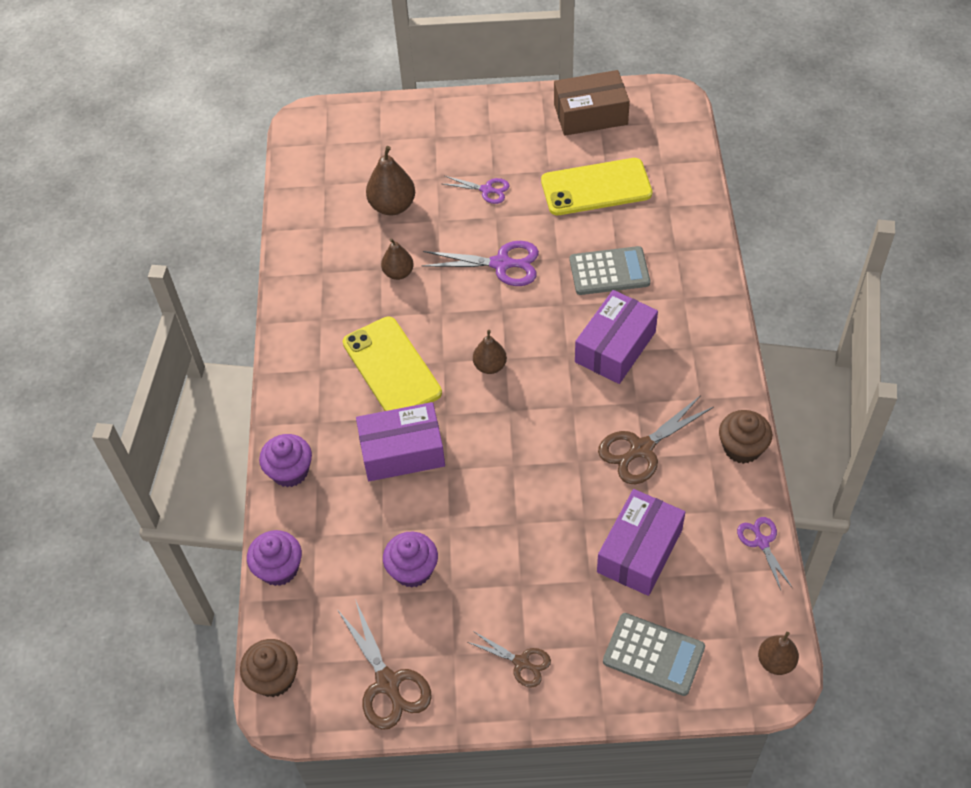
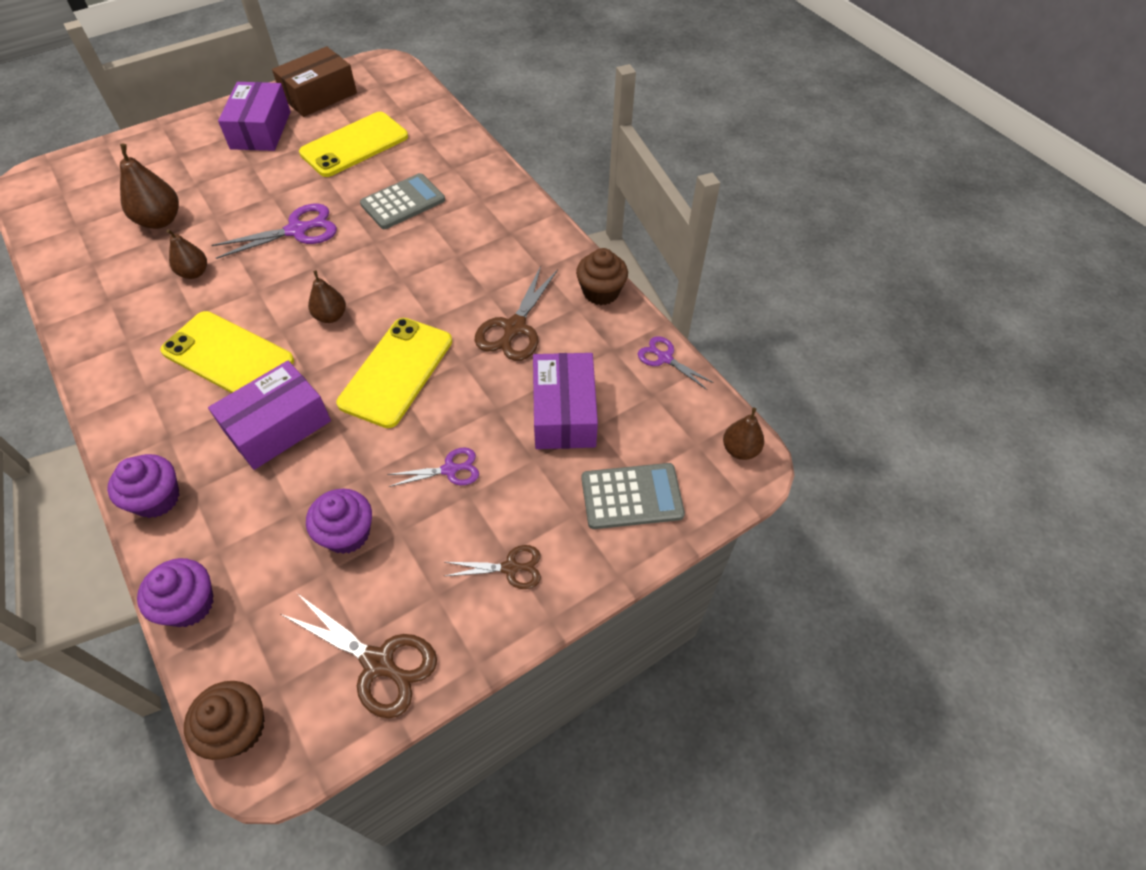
camera: 35 degrees left, 0 degrees up
(486, 190) = (251, 178): purple scissors -> purple scissors (450, 470)
(518, 445) = (397, 372): none -> yellow phone
(615, 347) = (442, 257): purple box -> purple box (261, 130)

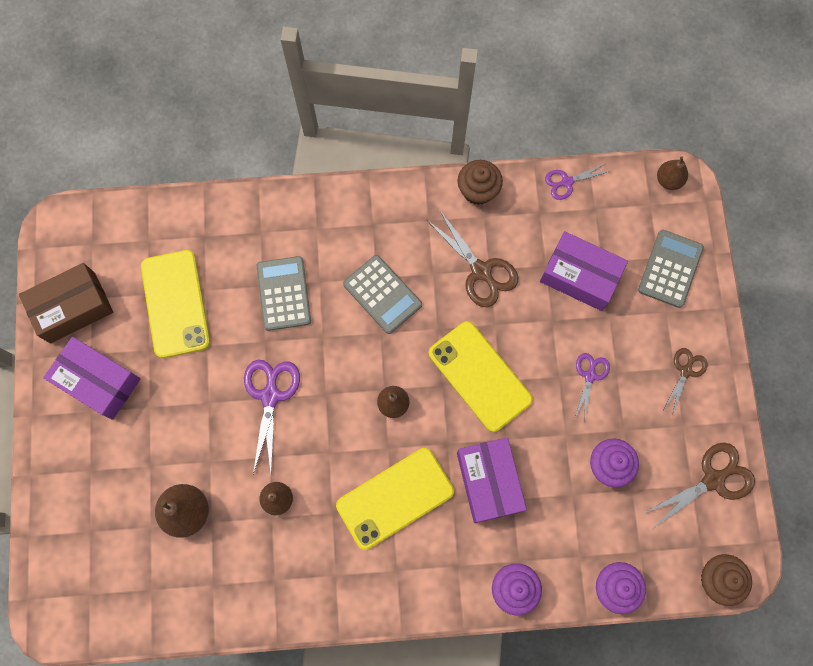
camera: 60 degrees left, 20 degrees up
(319, 95) = (72, 307): brown box -> brown box turned 75 degrees clockwise
(442, 265) = (382, 294): none -> grey calculator

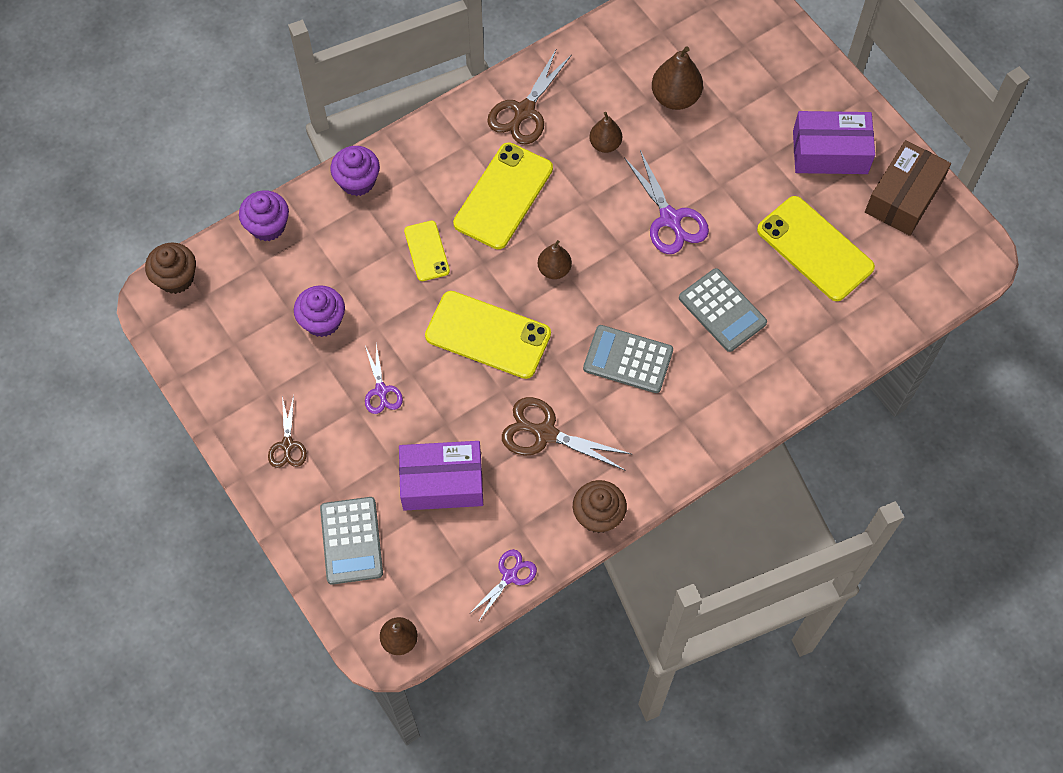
camera: 150 degrees right, 10 degrees down
(489, 482) = (426, 251): purple box -> yellow phone
(713, 480) = (216, 358): brown scissors -> brown scissors (524, 111)

